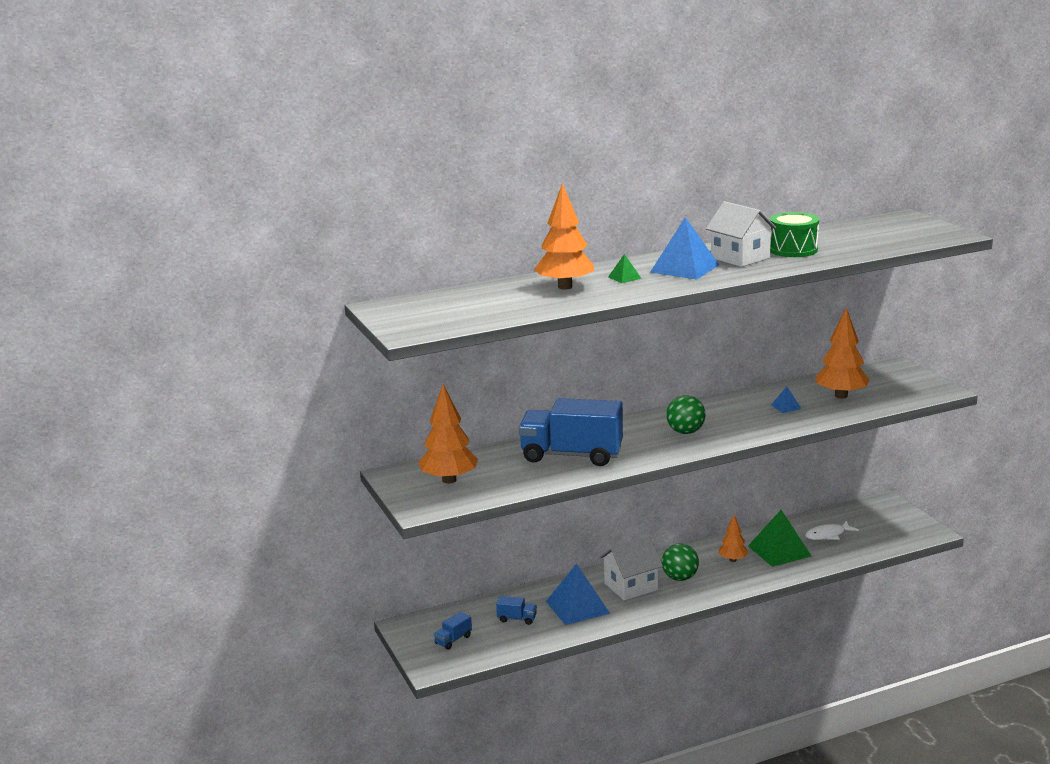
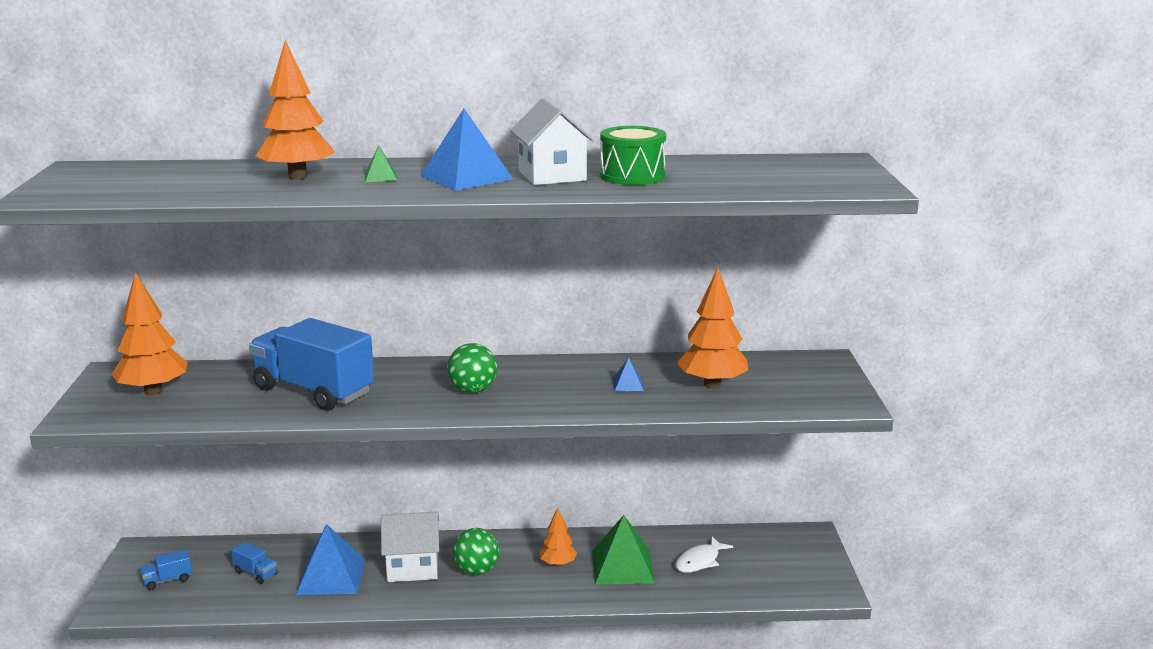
camera: 20 degrees right, 0 degrees up
(828, 535) = (699, 561): white fish -> white fish turned 45 degrees counterclockwise

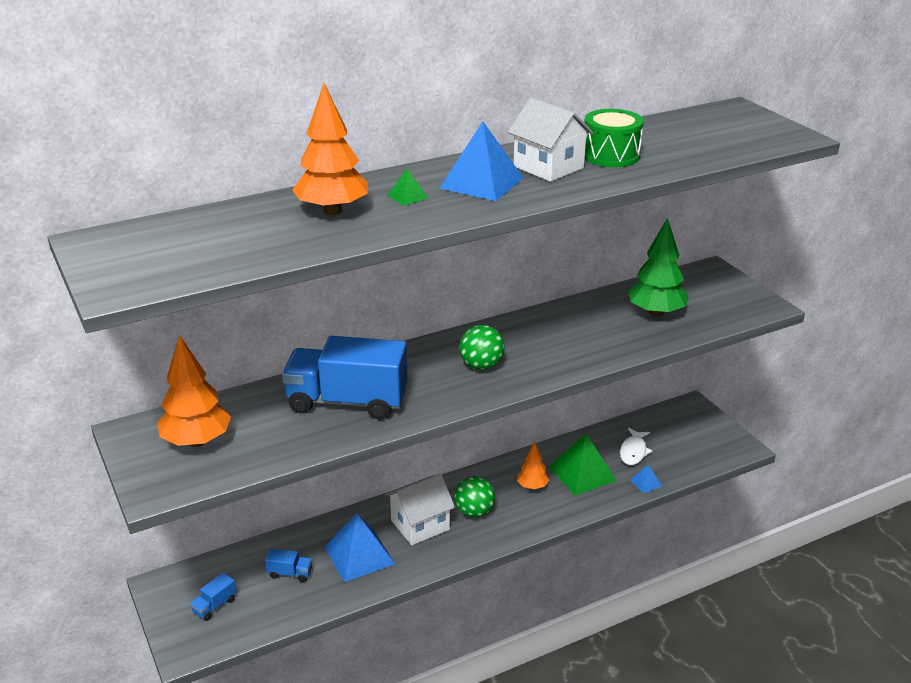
camera: 25 degrees left, 10 degrees up
(628, 384) = (595, 329): blue pyramid -> blue pyramid (646, 483)
(712, 384) = (656, 313): orange tree -> green tree

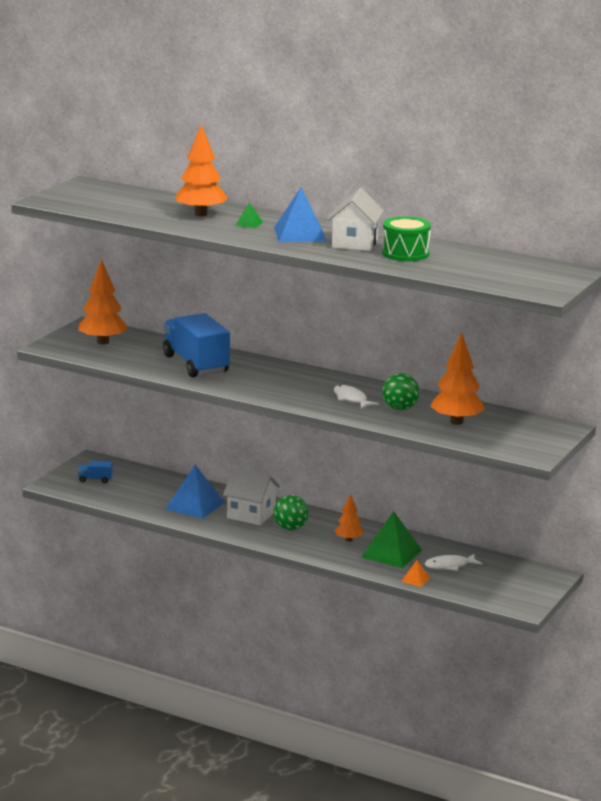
camera: 55 degrees right, 10 degrees down
(290, 573) = (150, 491): blue truck -> none
(481, 366) = (294, 387): green ball -> green ball (400, 408)
(547, 345) = (351, 399): none -> white fish
(646, 483) = (415, 579): blue pyramid -> orange pyramid
(656, 313) = (456, 422): green tree -> orange tree

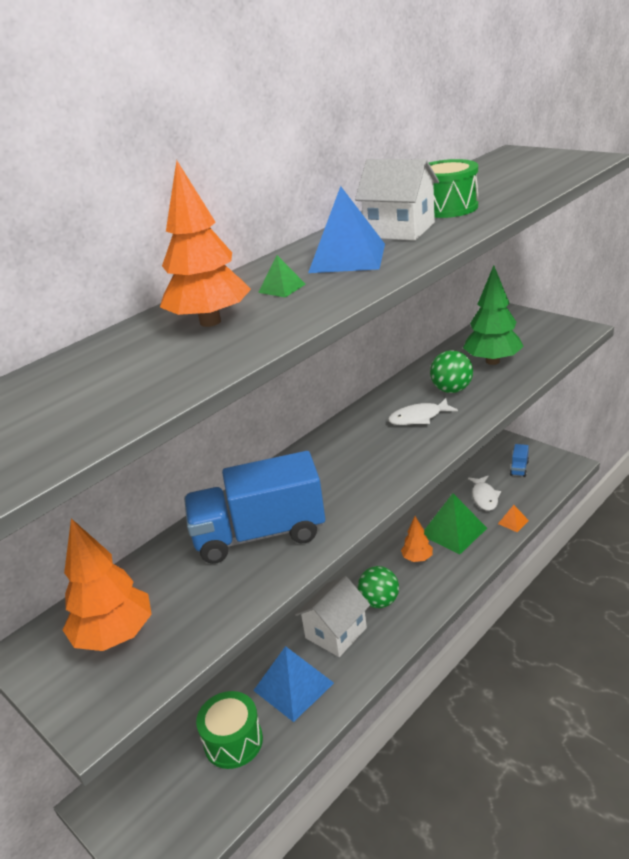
camera: 70 degrees left, 10 degrees up
(95, 480) = (168, 803): blue truck -> blue truck (519, 468)
(144, 492) = (233, 741): none -> green drum
(456, 422) = (492, 361): orange tree -> green tree

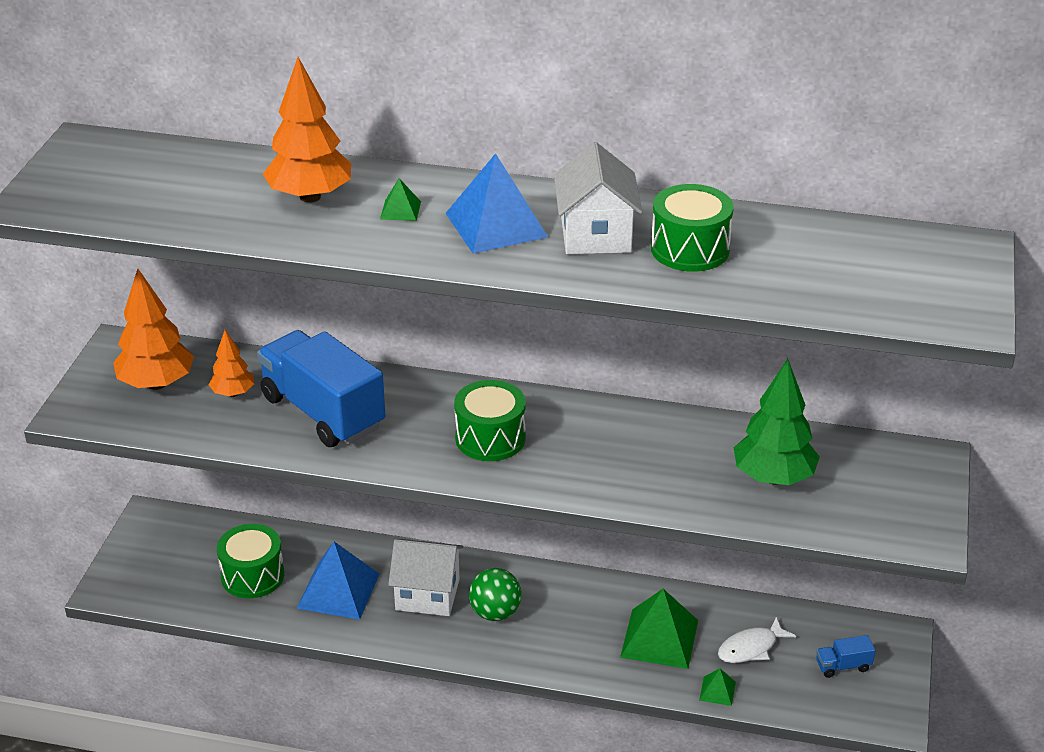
camera: 55 degrees right, 5 degrees up
(366, 457) = (490, 438): none -> green drum
(417, 558) = (587, 621): orange tree -> orange tree (233, 393)
(418, 418) = (594, 453): white fish -> none
(451, 390) = (676, 461): green ball -> none
(513, 522) = (717, 691): orange pyramid -> green pyramid

